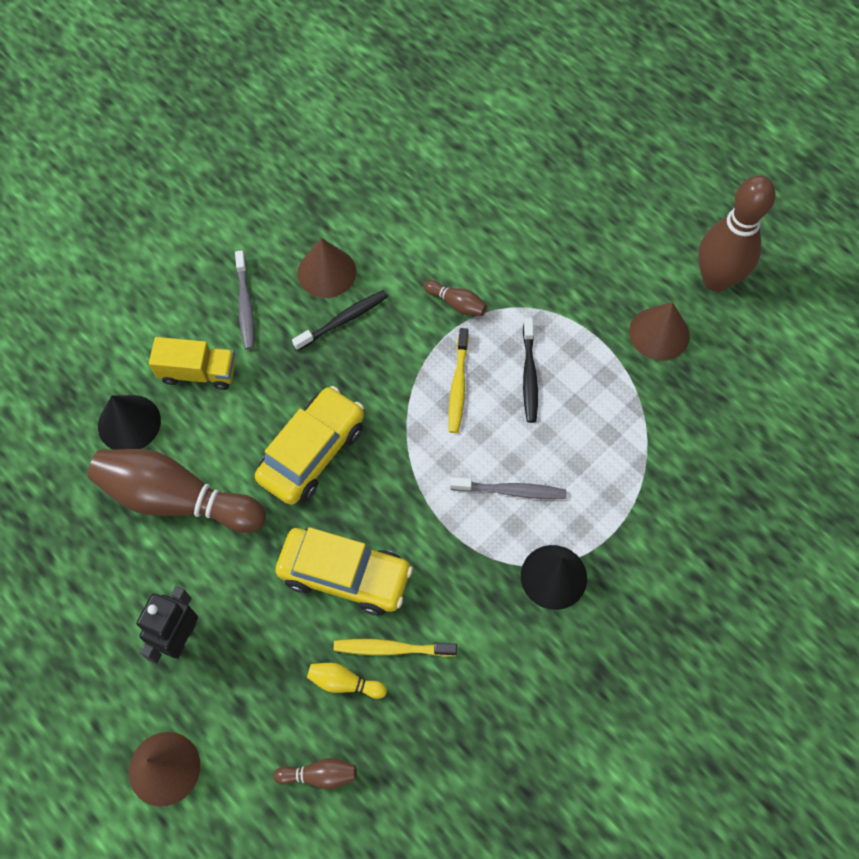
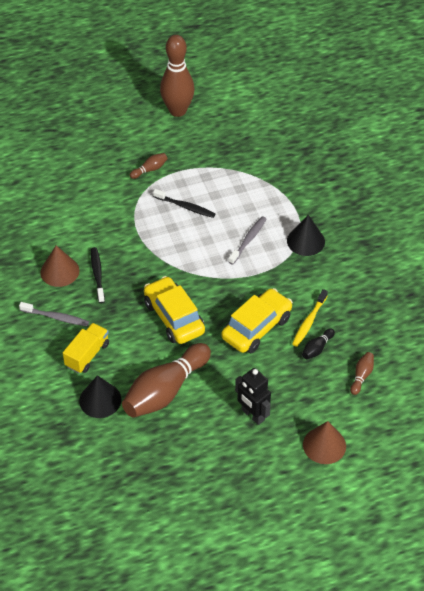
camera: 65 degrees left, 15 degrees down
(344, 682) = (317, 348): yellow bowling pin -> black bowling pin
(457, 304) = (121, 220): brown bowling pin -> brown bowling pin (150, 170)
(458, 386) = (173, 239): yellow toothbrush -> none
(659, 333) = (194, 145): brown cone -> none

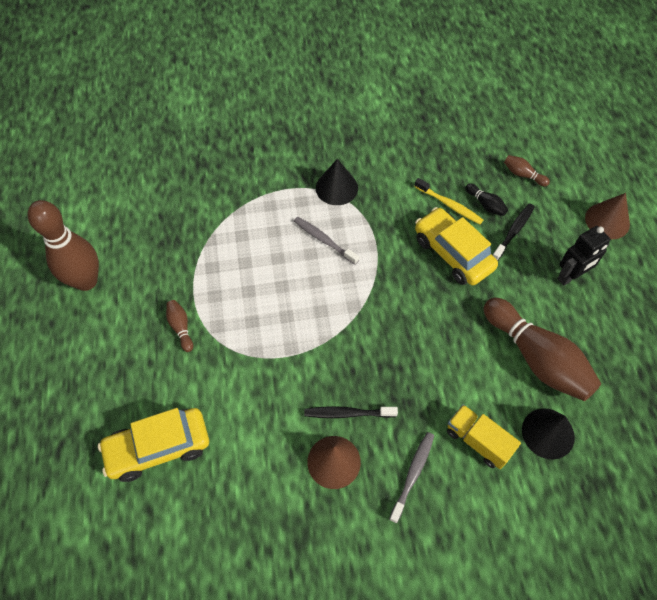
camera: 80 degrees left, 10 degrees up
(174, 317) = (429, 333): yellow car -> yellow car (158, 448)
(185, 207) = (256, 296): black toothbrush -> black toothbrush (513, 231)

